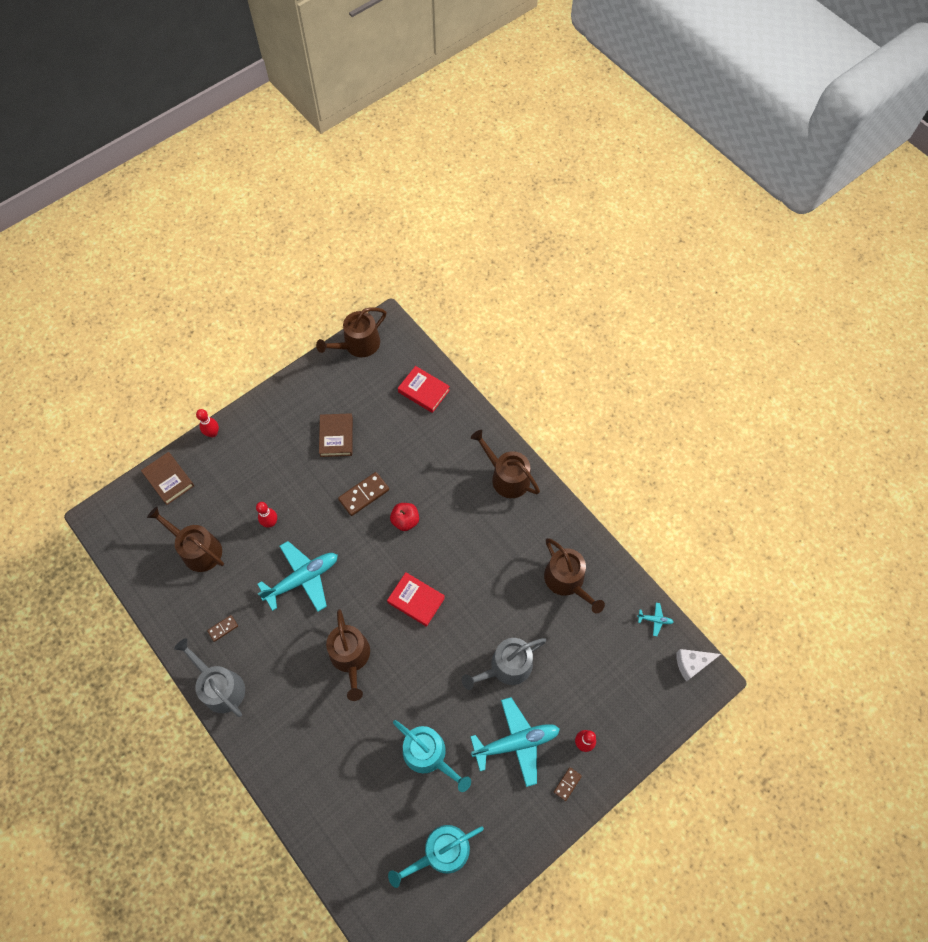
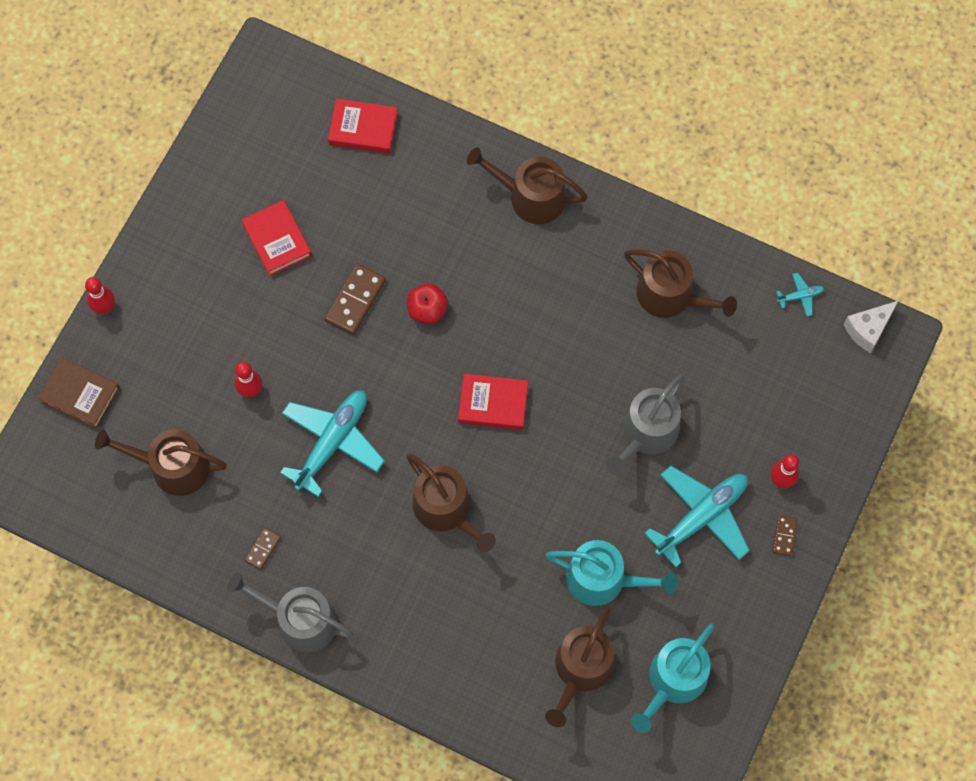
camera: 25 degrees left, 5 degrees up
(336, 437) = (277, 240): brown book -> red book
(358, 345) = (239, 102): brown watering can -> brown watering can (581, 669)

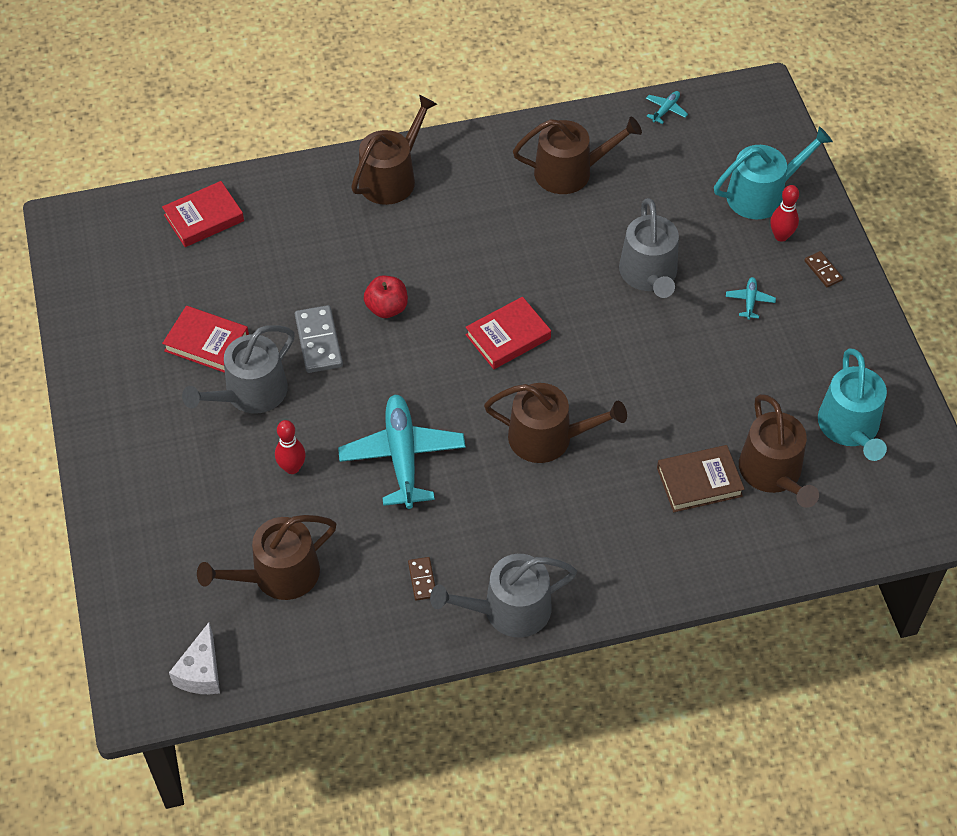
camera: 40 degrees left, 15 degrees down
(80, 394) = (136, 579): brown book -> brown book (699, 482)
(105, 307) = (95, 496): red bowling pin -> none
(272, 306) = (250, 393): none -> grey watering can
(355, 300) = (318, 341): brown domino -> grey domino
(530, 197) = (391, 177): brown watering can -> brown watering can turned 150 degrees clockwise
(603, 579) = (722, 397): turquoise watering can -> turquoise watering can (762, 194)
(701, 516) = (750, 301): turquoise plane -> turquoise plane, size x0.42
(868, 329) = (736, 99): white cheese -> white cheese (201, 672)

